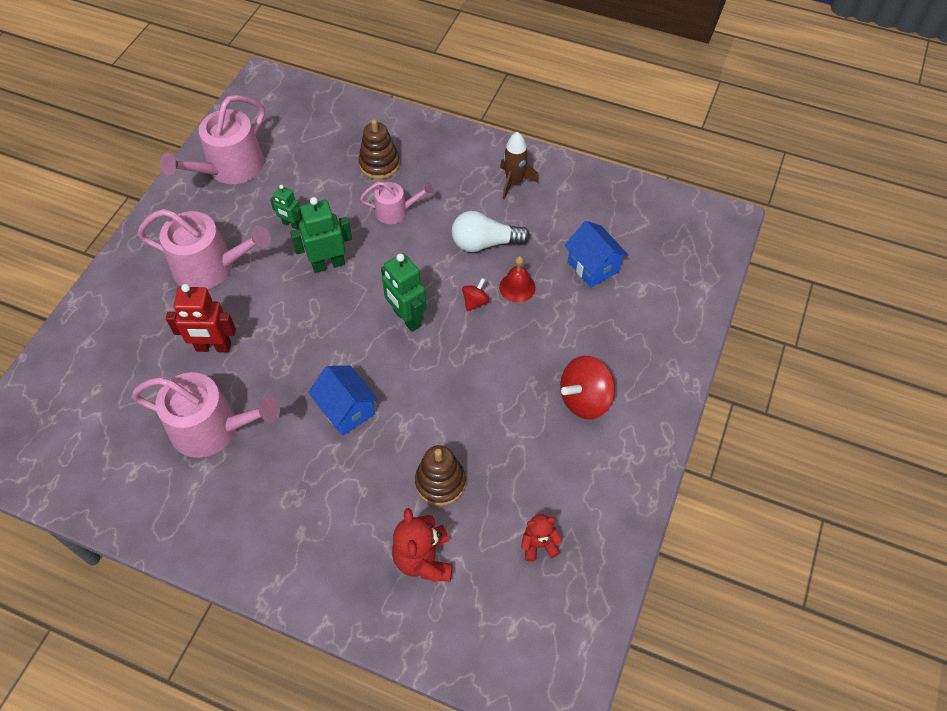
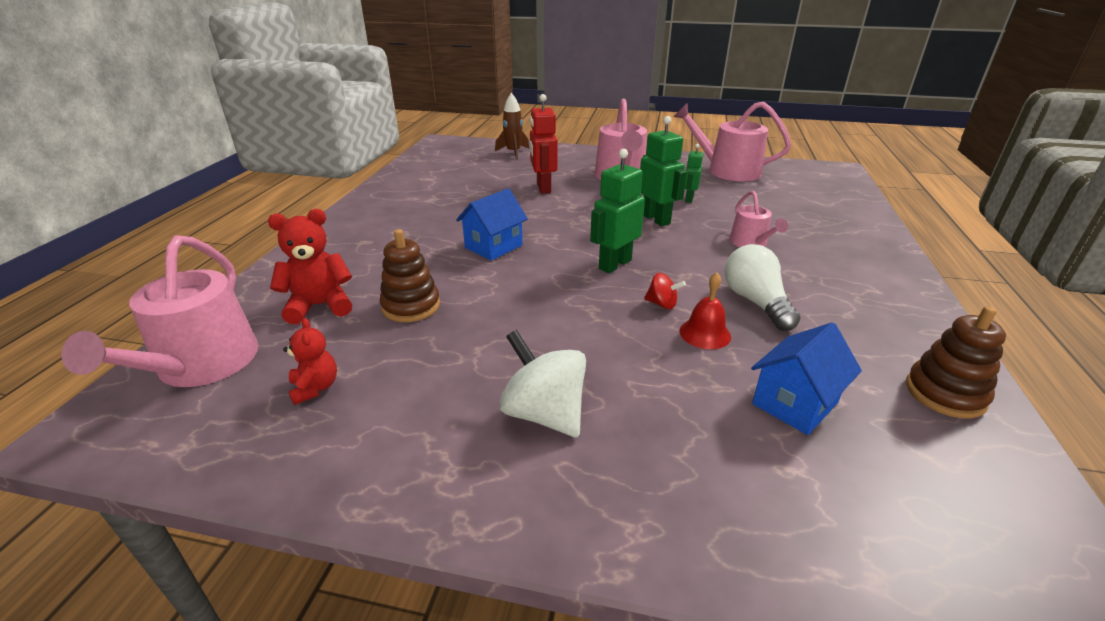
camera: 80 degrees right, 25 degrees down
(212, 428) = (467, 197): pink watering can -> pink watering can (202, 365)
(379, 164) = (804, 228): brown stacking toy -> brown stacking toy (945, 393)
(514, 182) = (877, 314): brown rocket -> brown rocket (513, 153)
(584, 399) = (544, 413): red spinning top -> white spinning top

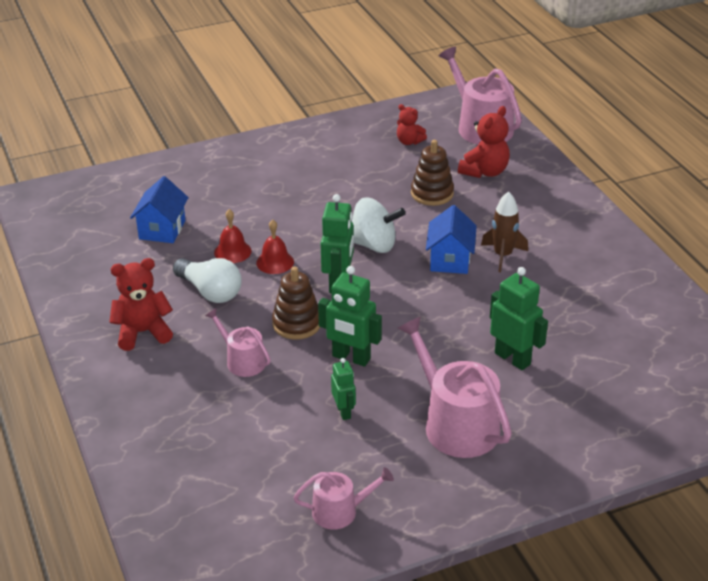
camera: 145 degrees right, 5 degrees up
(513, 153) = (646, 419): brown rocket -> brown rocket (503, 255)
(543, 188) = (512, 358): red robot -> green robot
(544, 413) = (286, 175): white spinning top -> white spinning top (374, 245)
(662, 304) = (275, 262): red spinning top -> red bell
(727, 170) = (340, 511): pink watering can -> pink watering can, size x0.55
(848, 292) = (143, 332): none -> red teddy bear
(945, 393) = (77, 269): brown stacking toy -> brown stacking toy (296, 324)

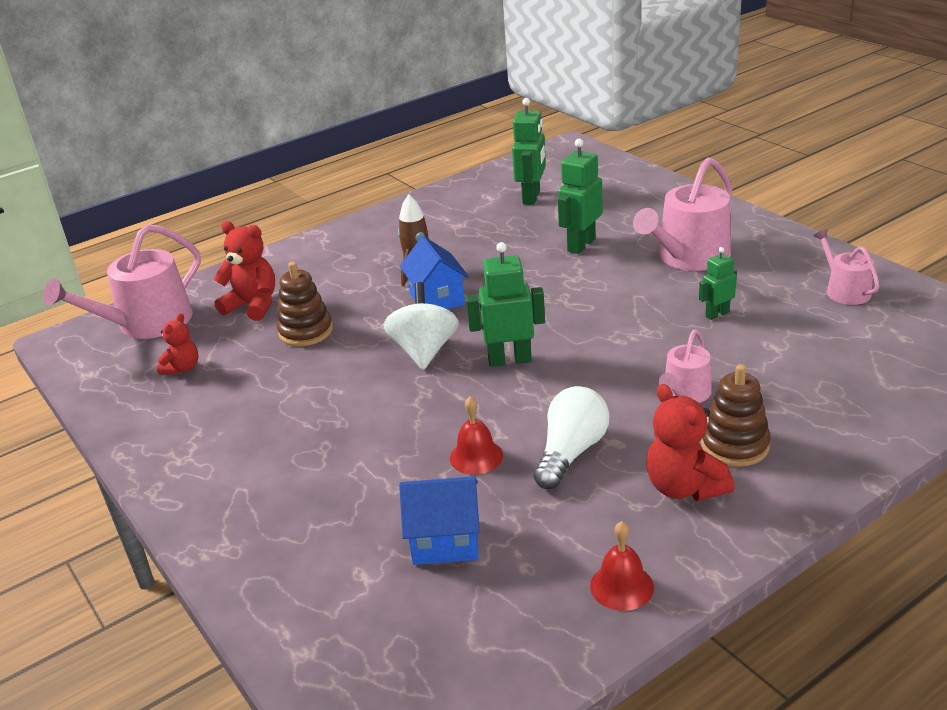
camera: 100 degrees left, 5 degrees down
(275, 262) = (486, 415): red bell -> red bell (621, 586)
(296, 324) = (598, 372): brown stacking toy -> brown stacking toy (735, 445)
(351, 358) = (634, 326): green robot -> green robot (532, 197)
(450, 260) = (437, 299): blue house -> blue house turned 75 degrees clockwise

